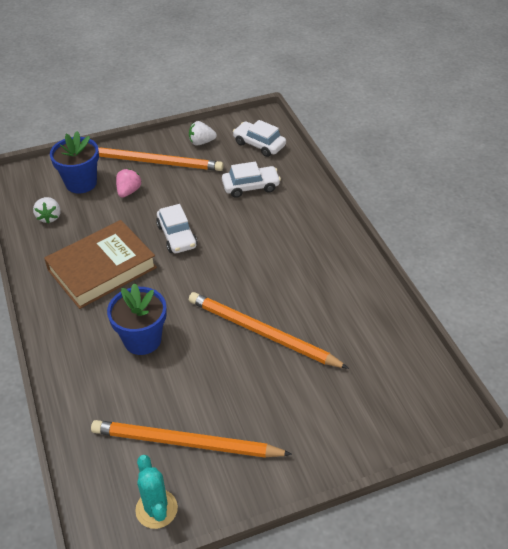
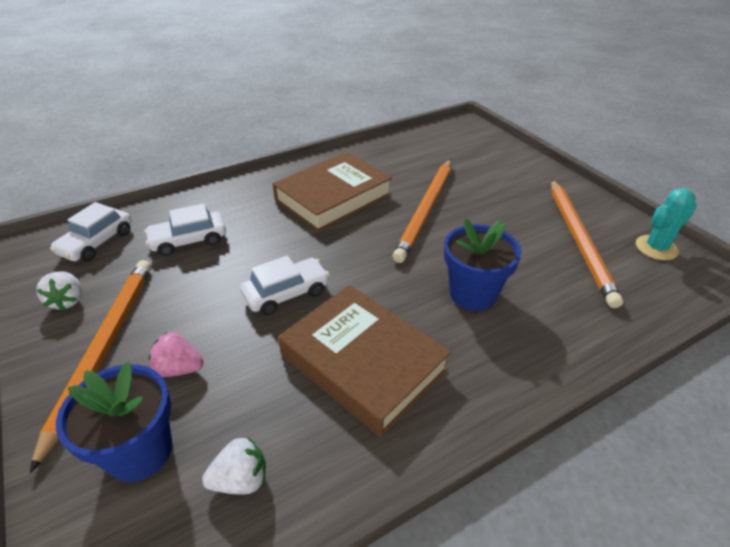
camera: 100 degrees left, 5 degrees down
(251, 186) = (189, 241): white car -> white car turned 90 degrees counterclockwise
(296, 269) = (333, 197): none -> brown book

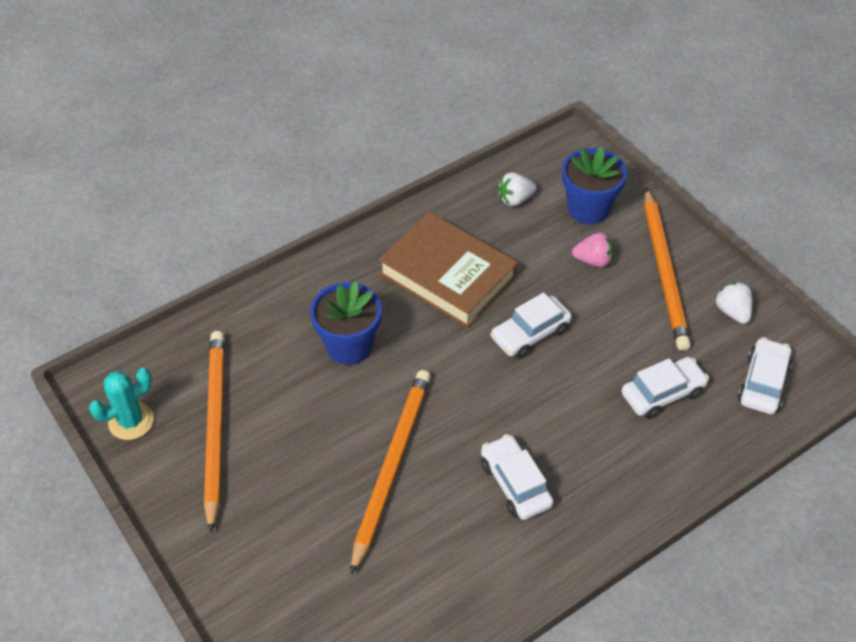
camera: 175 degrees right, 10 degrees up
(333, 197) = (515, 484): brown book -> white car

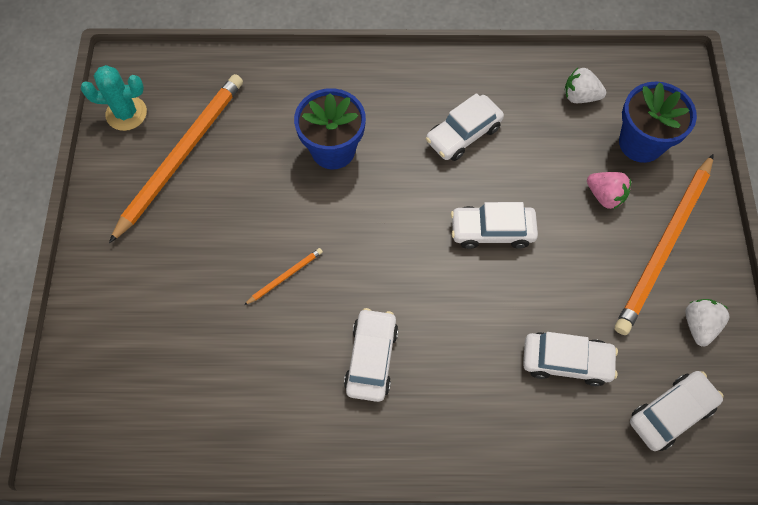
camera: 35 degrees right, 15 degrees up
(391, 466) = (285, 276): orange pencil -> orange pencil, size x0.41
(447, 275) = (463, 134): brown book -> white car

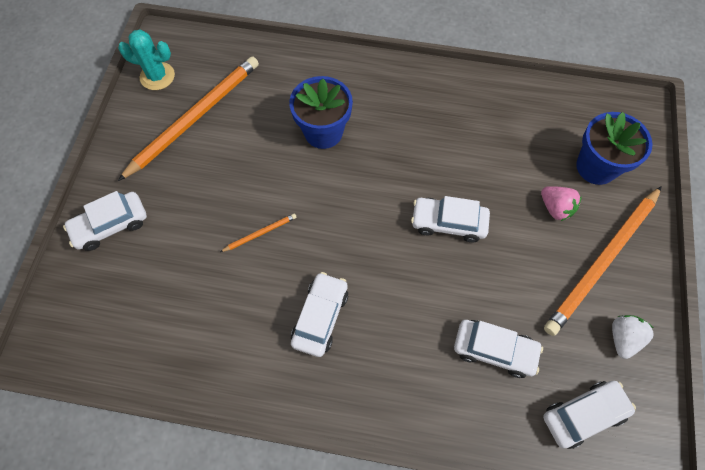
camera: 10 degrees right, 0 degrees up
(463, 134) = (438, 135): white car -> white car (110, 225)
(580, 96) = (548, 118): white strawberry -> none

